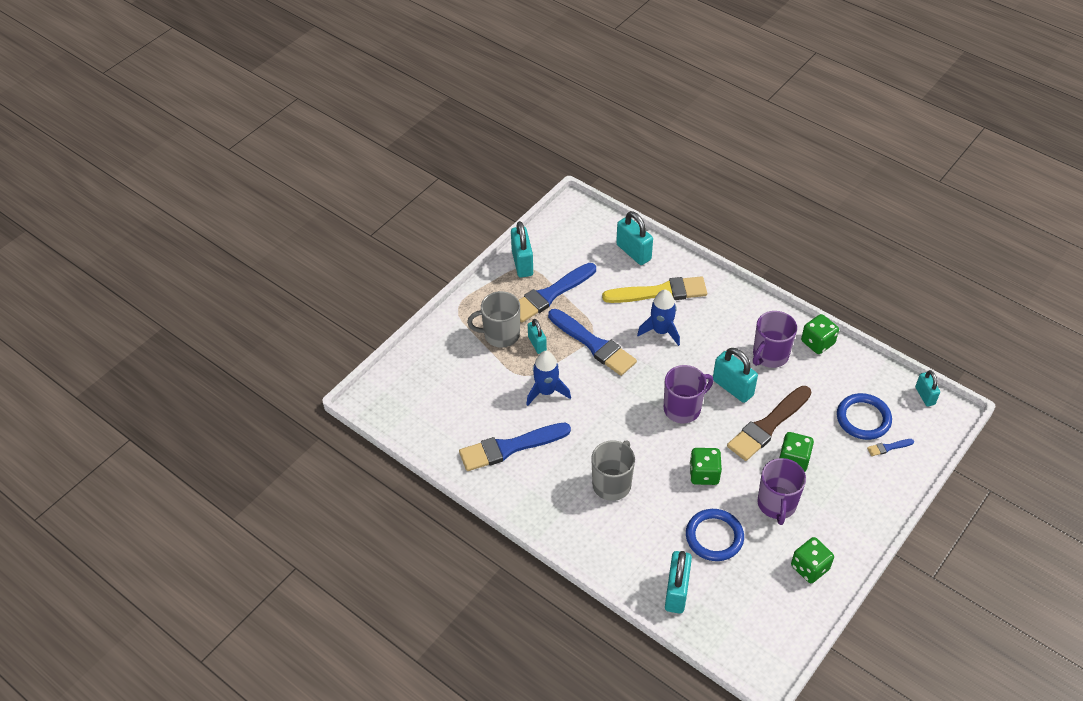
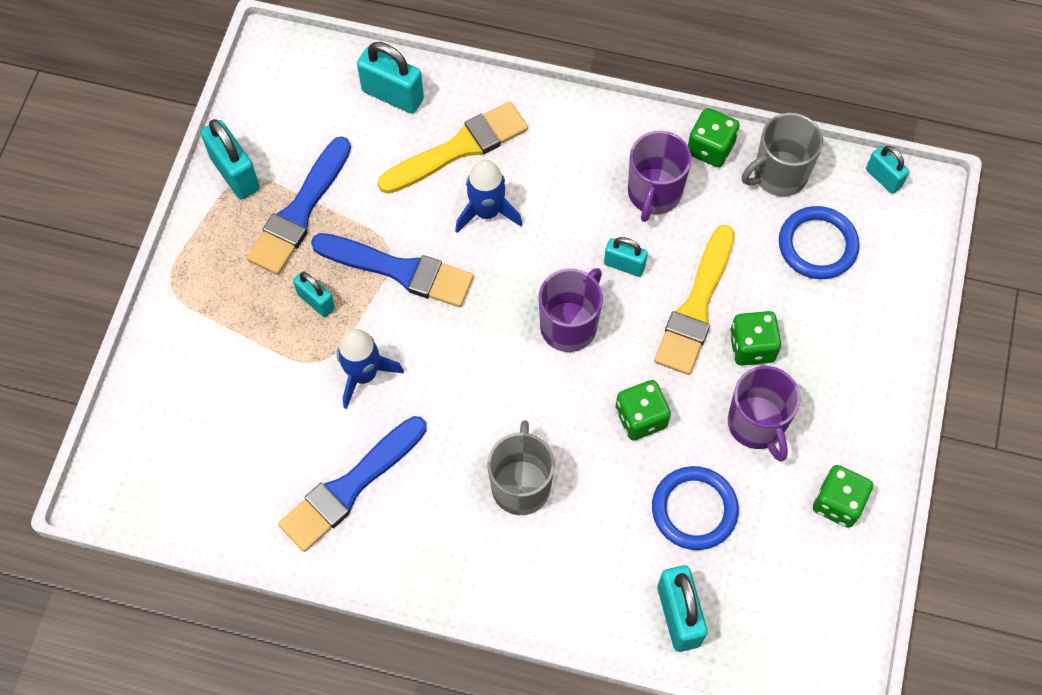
camera: 25 degrees left, 15 degrees up
(500, 335) = (255, 307): grey mug -> grey mug (779, 175)
(732, 388) = (624, 265): turquoise padlock -> turquoise padlock, size x0.62
(768, 426) = (696, 307): brown brush -> yellow brush
(888, 447) = (867, 277): blue brush -> none

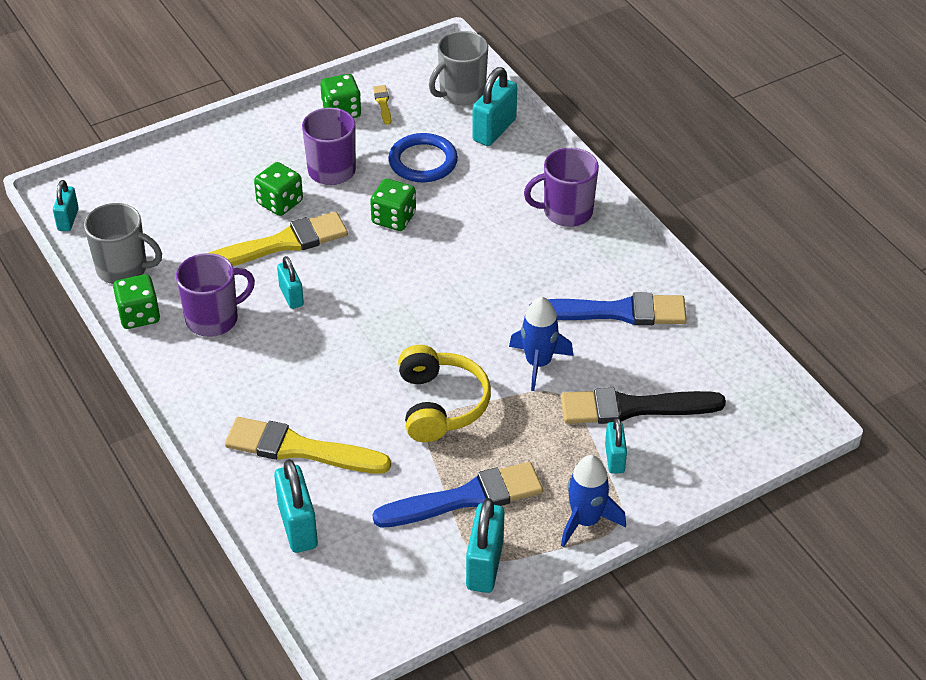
camera: 135 degrees left, 20 degrees down
(248, 397) = (633, 408): none -> black brush
(316, 301) = (521, 430): turquoise padlock -> turquoise padlock (614, 458)
(399, 270) = (440, 405): blue brush -> yellow headphones
(487, 212) = (335, 393): blue rocket -> blue rocket (586, 521)
(521, 485) = (508, 239): grey mug -> grey mug (461, 93)
(569, 325) = (371, 291): purple mug -> purple mug (566, 212)
(816, 551) = (383, 103): none -> yellow brush
(817, 245) = (163, 218): blue ring -> none

